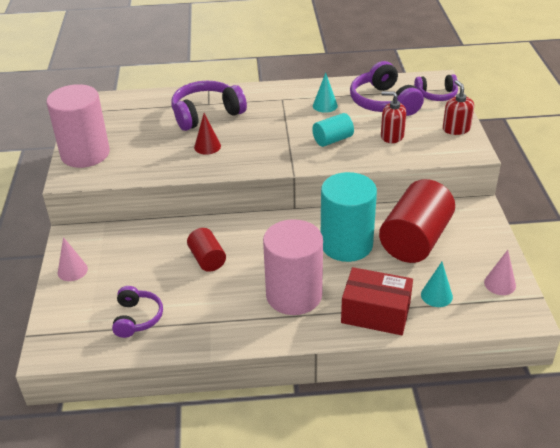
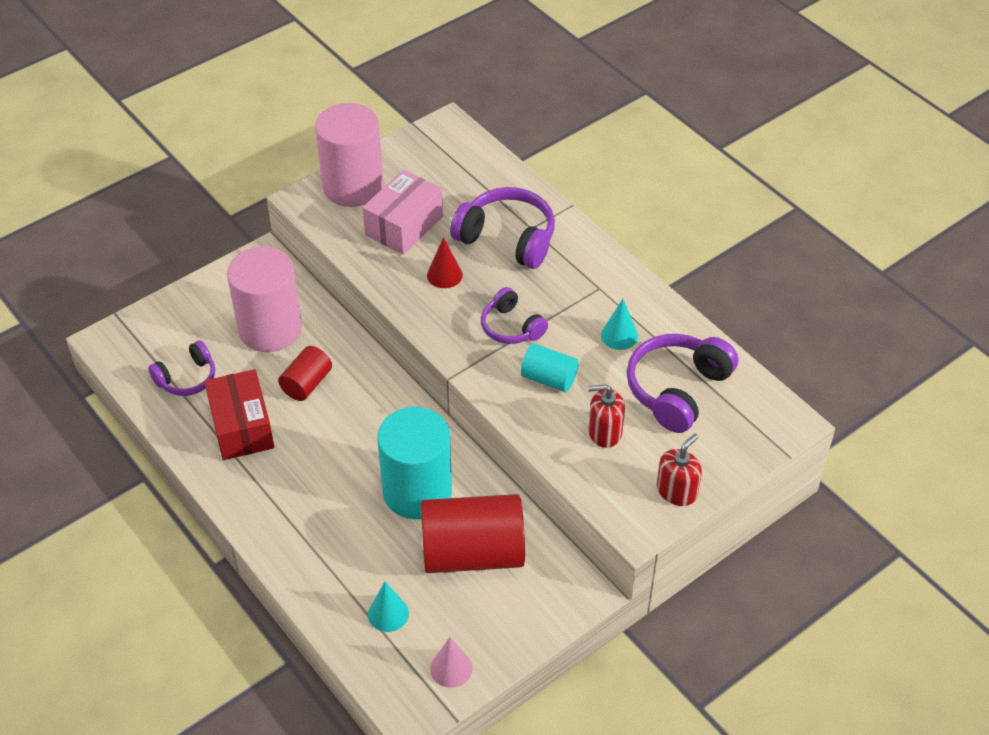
camera: 55 degrees right, 10 degrees up
(72, 270) = (217, 290): pink cone -> none
(146, 146) = (404, 225): none -> pink box
(294, 295) = (302, 485): pink cylinder -> pink cylinder (270, 329)
(375, 313) = (322, 569): red box -> red box (242, 427)
(392, 136) = (604, 432): red soap dispenser -> red soap dispenser turned 75 degrees counterclockwise
(436, 95) = (745, 437): purple headphones -> purple headphones (511, 327)

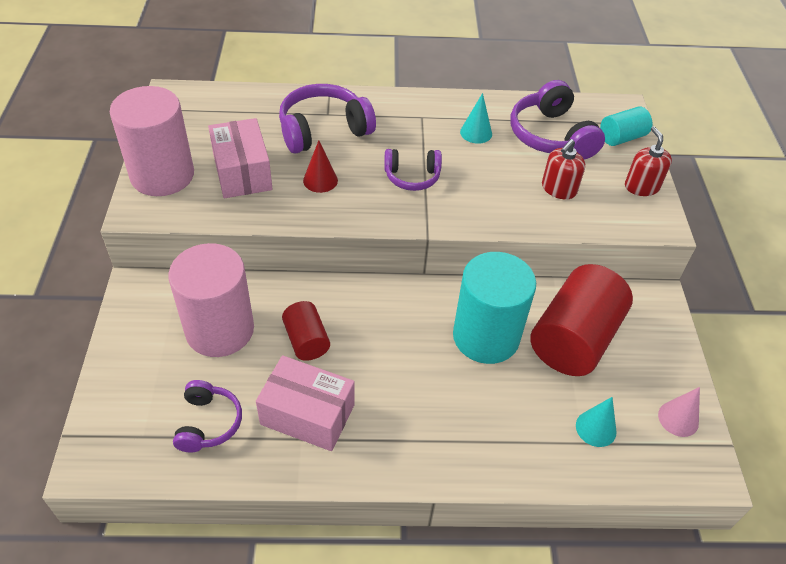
camera: 55 degrees left, 0 degrees up
(242, 427) = (307, 414): red box -> pink box
(549, 378) = (482, 187): turquoise cylinder -> turquoise cylinder (622, 137)

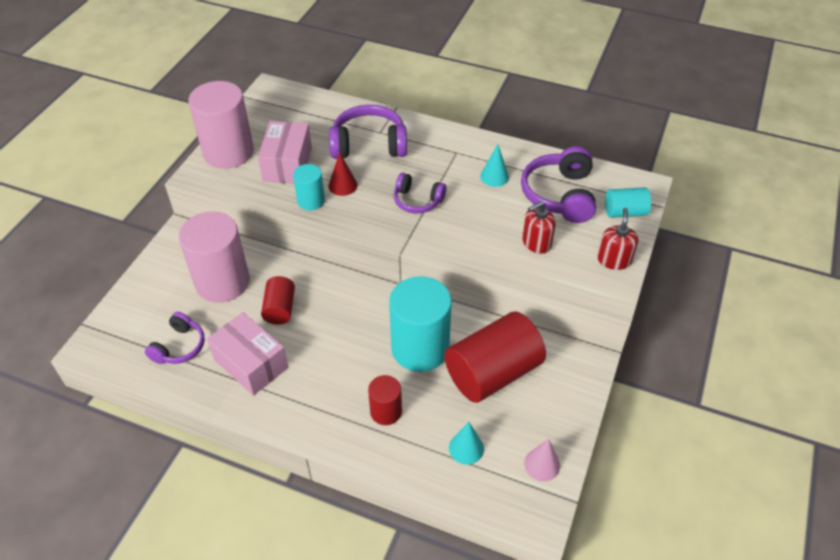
camera: 25 degrees right, 0 degrees up
(294, 206) = (311, 201): none -> turquoise cylinder
(490, 418) = (386, 411): none -> red cylinder

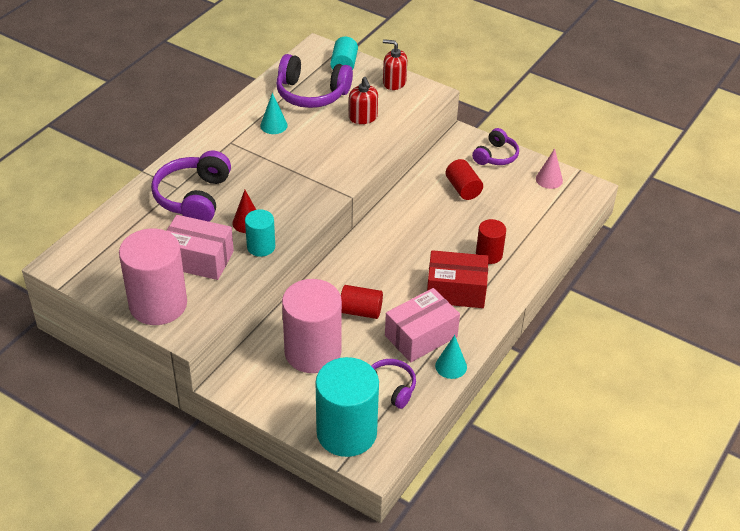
camera: 80 degrees left, 5 degrees down
(322, 386) = (456, 291): none -> red box
(417, 201) = (287, 176): purple headphones -> purple headphones (496, 156)
(420, 348) = (429, 225): turquoise cylinder -> turquoise cylinder (346, 432)
(466, 448) = (530, 215): turquoise cone -> turquoise cone (451, 366)
(493, 373) = (463, 189): red cylinder -> red cylinder, size x0.52

